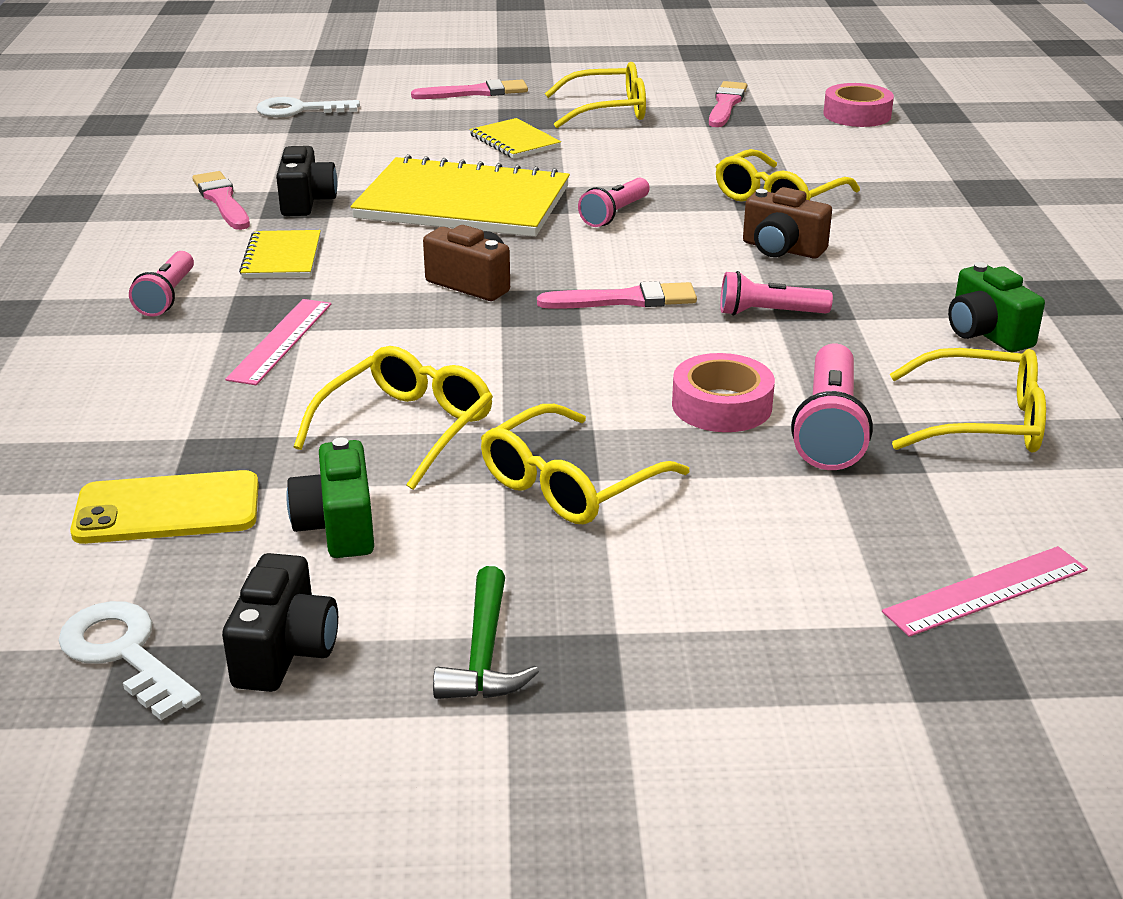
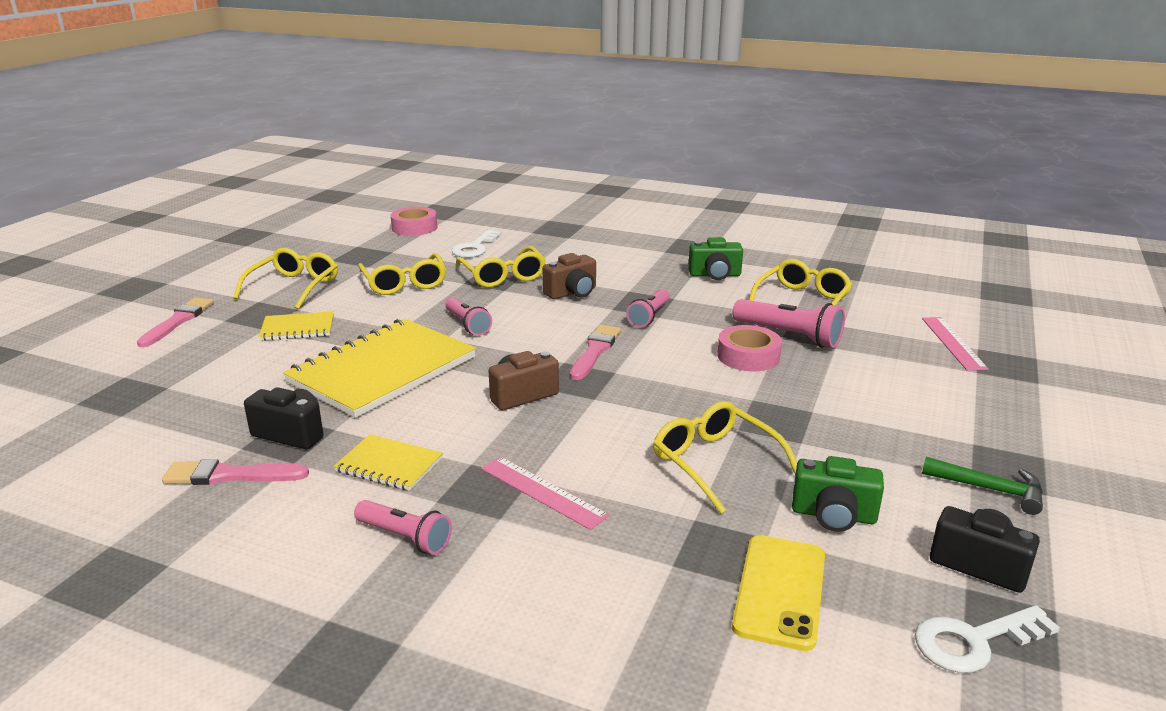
camera: 65 degrees left, 5 degrees down
(299, 110) = (78, 400): white key -> white key (475, 248)
(571, 483) = (814, 421): yellow glasses -> yellow glasses (404, 283)
(726, 104) = (343, 253): pink brush -> none

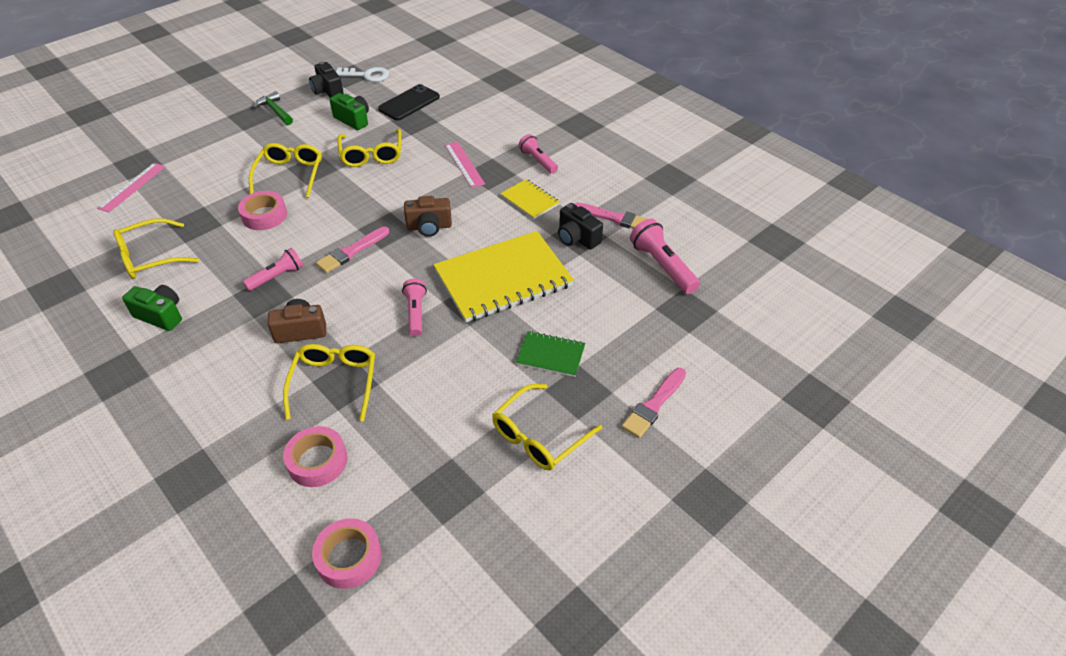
camera: 155 degrees left, 20 degrees up
(297, 328) = (551, 355): yellow notebook -> green notebook
(404, 283) = (431, 404): yellow glasses -> yellow glasses (290, 175)
(475, 248) = (317, 461): white key -> pink tape
(780, 591) = (409, 103): yellow phone -> black phone
(789, 336) = (214, 224): pink flashlight -> pink flashlight (662, 266)

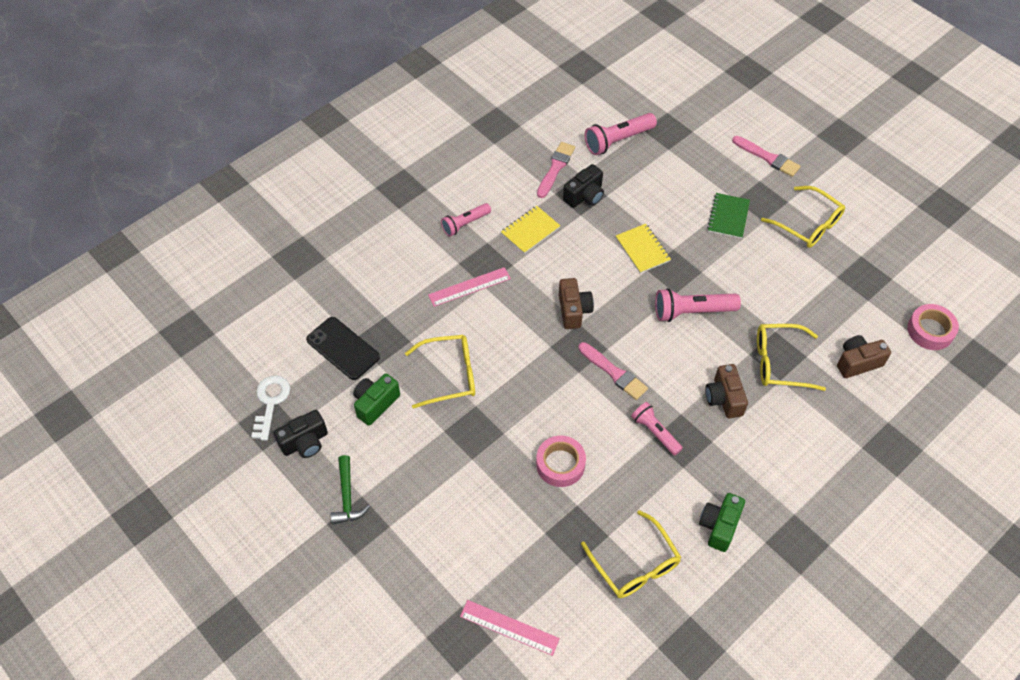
camera: 90 degrees left, 10 degrees up
(275, 111) = (347, 497): green hammer -> green hammer turned 60 degrees counterclockwise
(290, 175) = (486, 453): yellow glasses -> none
(317, 461) = (857, 362): pink tape -> brown camera
(416, 313) = (692, 311): pink flashlight -> pink flashlight, size x1.51
(503, 279) = (642, 249): yellow notebook -> yellow notebook, size x0.48

